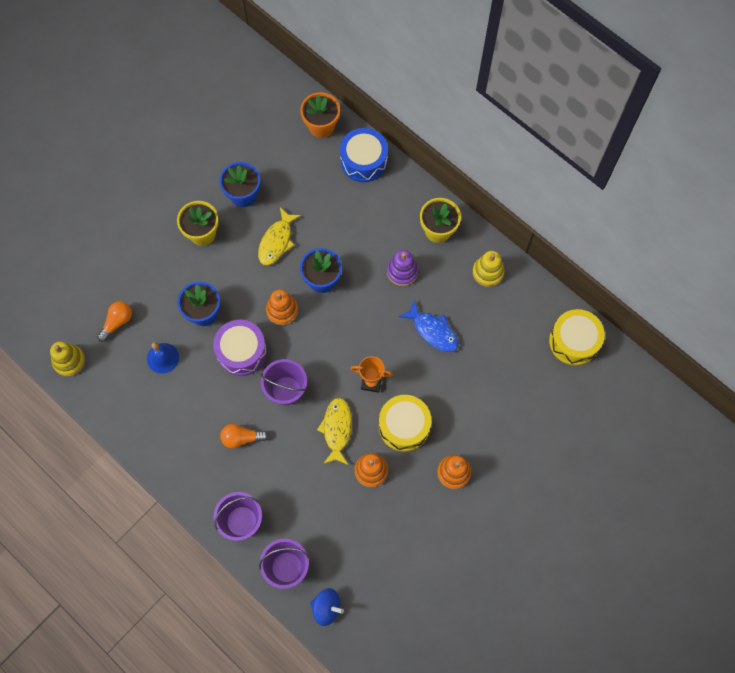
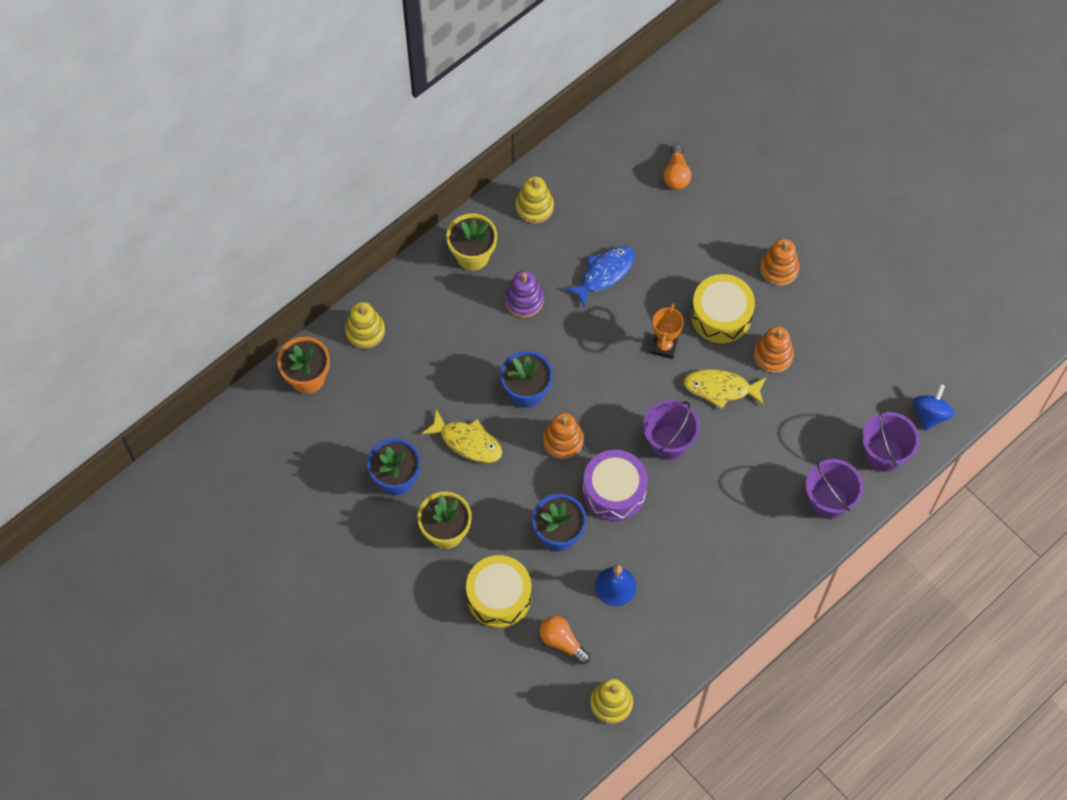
camera: 85 degrees left, 5 degrees down
(241, 438) = (726, 496): orange light bulb -> orange light bulb (676, 174)
(364, 161) = (365, 331): blue drum -> yellow stacking toy
(574, 341) = (629, 128): yellow drum -> yellow drum (499, 596)

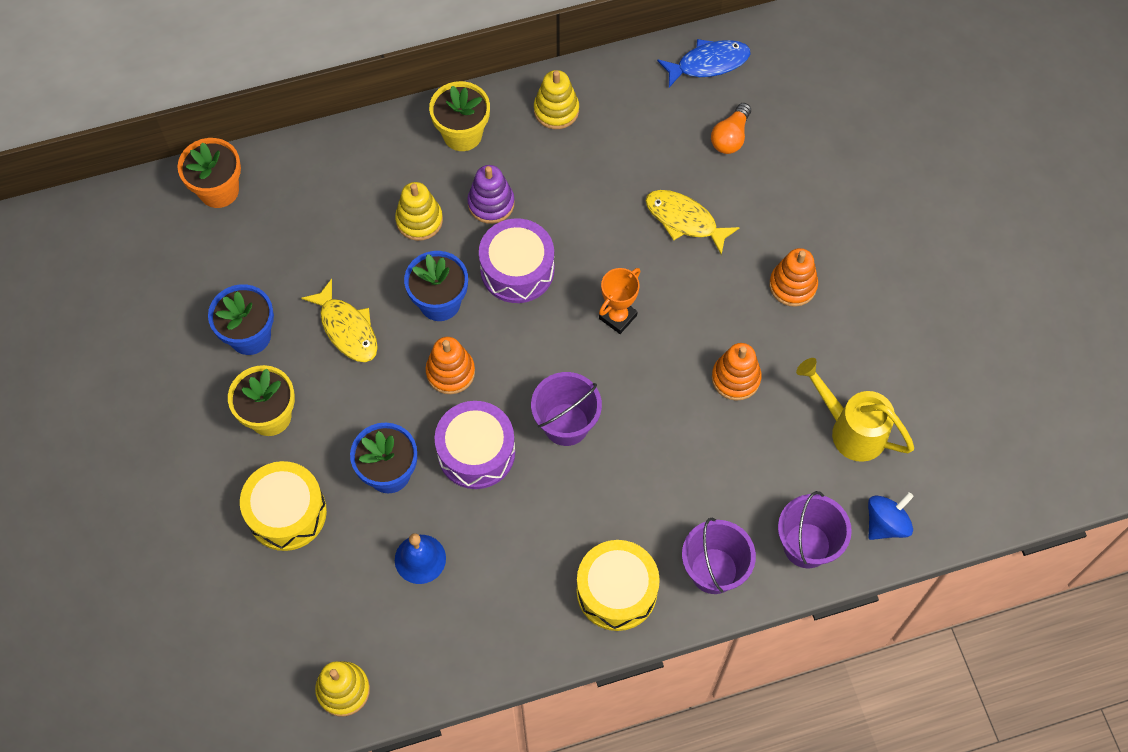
camera: 25 degrees right, 0 degrees up
(365, 331) = (305, 167): yellow stacking toy -> yellow stacking toy (419, 220)
(562, 642) = (327, 595): orange light bulb -> none
(571, 342) = (517, 269): none -> purple drum
(604, 273) = (593, 211): blue fish -> blue fish (708, 63)
(721, 315) = (699, 309): yellow drum -> yellow drum (616, 591)
(721, 389) = (656, 390): yellow fish -> yellow fish (684, 220)
(872, 357) = (850, 429): none -> yellow watering can

